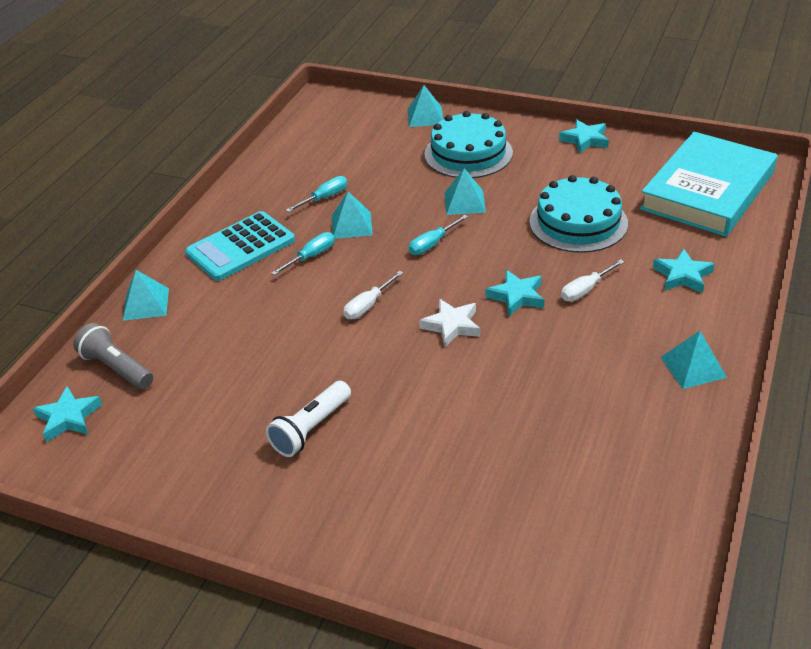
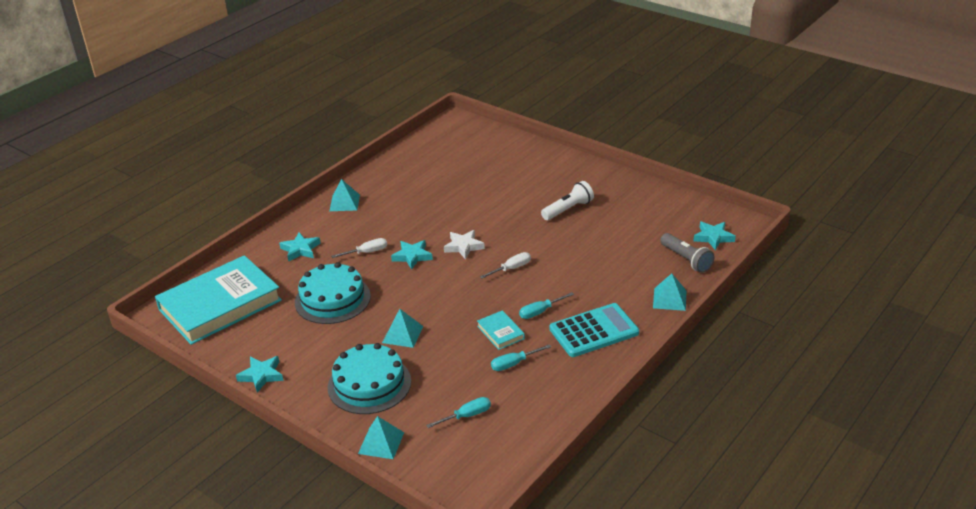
camera: 165 degrees left, 5 degrees down
(351, 225) = (500, 332): turquoise pyramid -> turquoise book
(432, 244) = (447, 303): turquoise screwdriver -> turquoise screwdriver (467, 415)

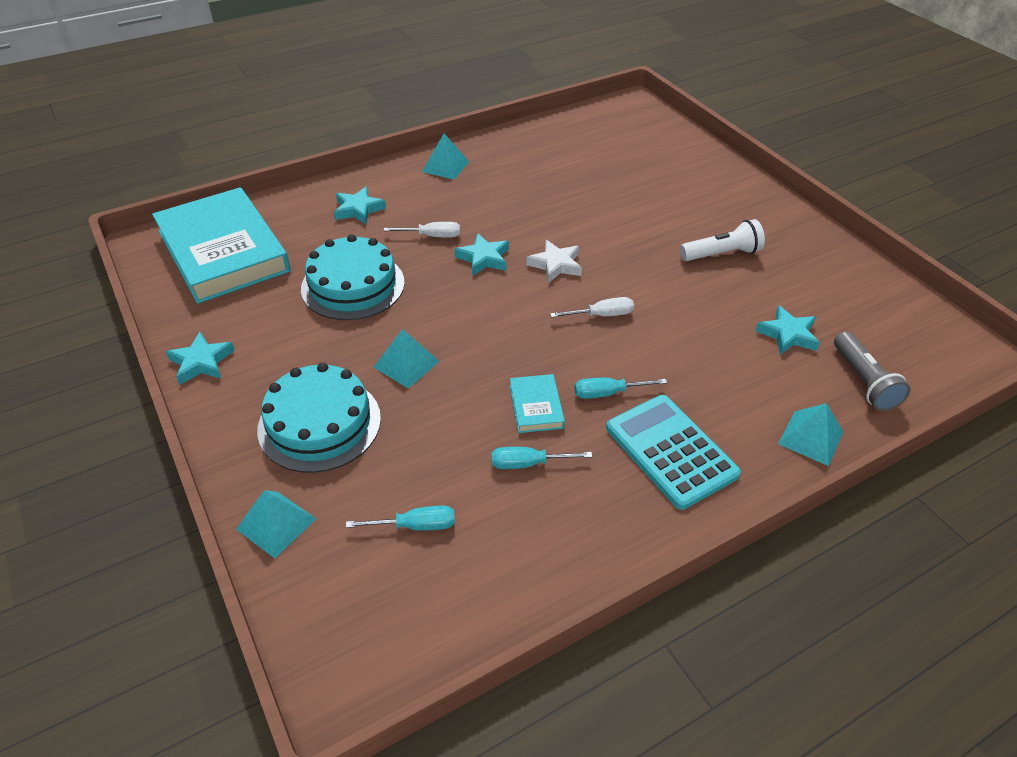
camera: 20 degrees right, 10 degrees up
(220, 305) = (223, 251): turquoise book -> turquoise book turned 75 degrees clockwise
(594, 331) = (670, 451): turquoise calculator -> turquoise calculator turned 120 degrees counterclockwise
(713, 237) = (920, 358): turquoise star -> turquoise star (788, 334)

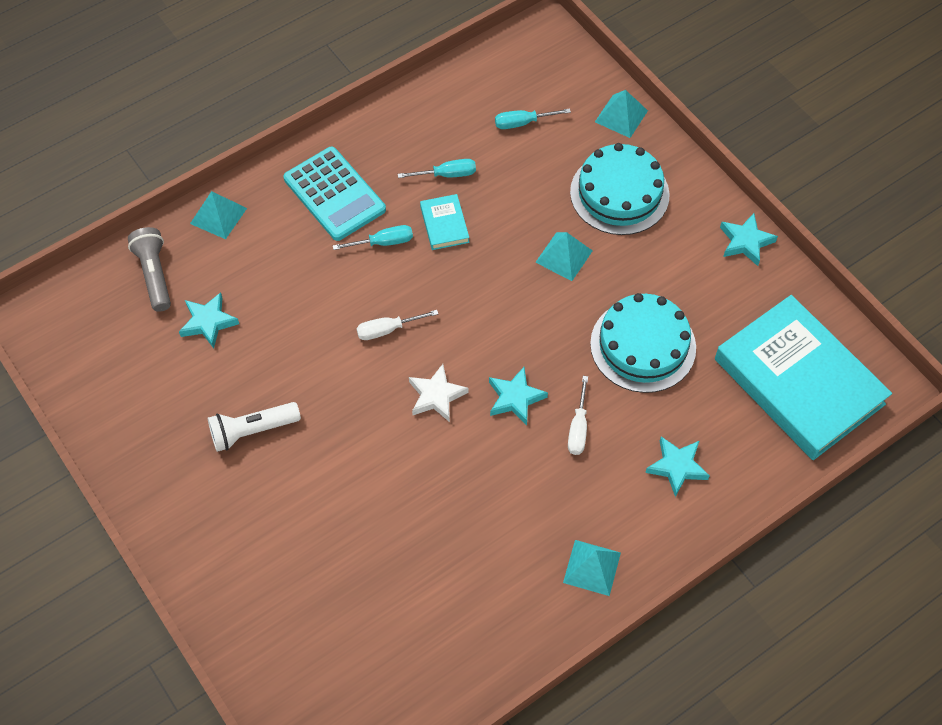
camera: 175 degrees right, 15 degrees up
(433, 236) = (578, 428): white screwdriver -> white screwdriver turned 75 degrees counterclockwise

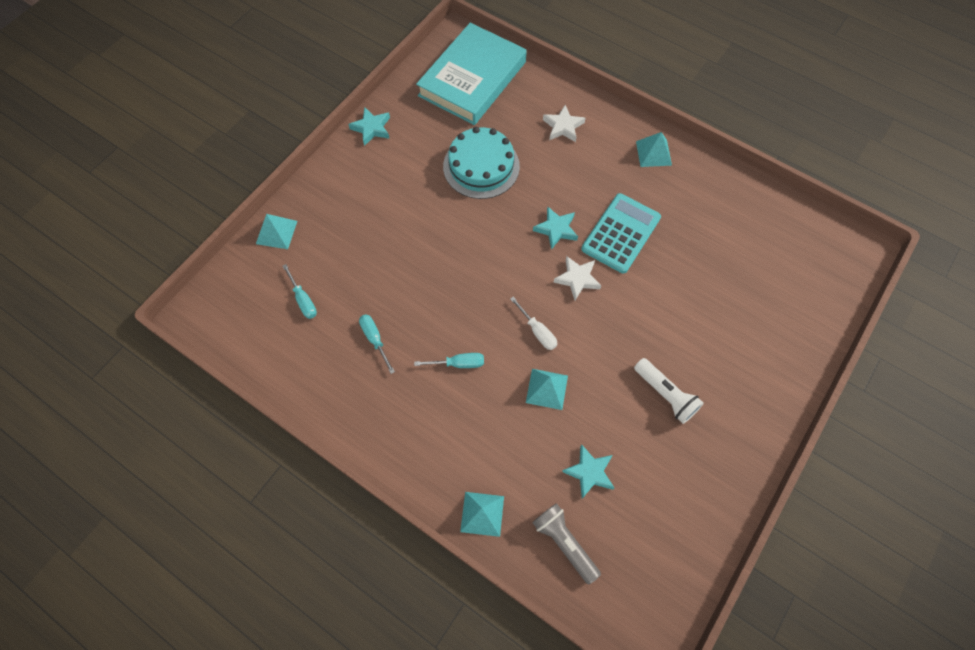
camera: 110 degrees left, 5 degrees up
(154, 275) = (564, 543): grey flashlight -> grey flashlight turned 90 degrees clockwise
(334, 194) = (424, 421): turquoise calculator -> turquoise calculator (620, 233)
(384, 242) = (459, 363): turquoise screwdriver -> turquoise screwdriver turned 120 degrees clockwise
(444, 224) = (425, 324): turquoise book -> none
(564, 256) = (425, 233): turquoise pyramid -> turquoise pyramid (547, 389)
(578, 428) = (561, 186): white screwdriver -> none
(619, 193) = (354, 213): turquoise cake -> none
(677, 467) = (563, 126): turquoise star -> white star

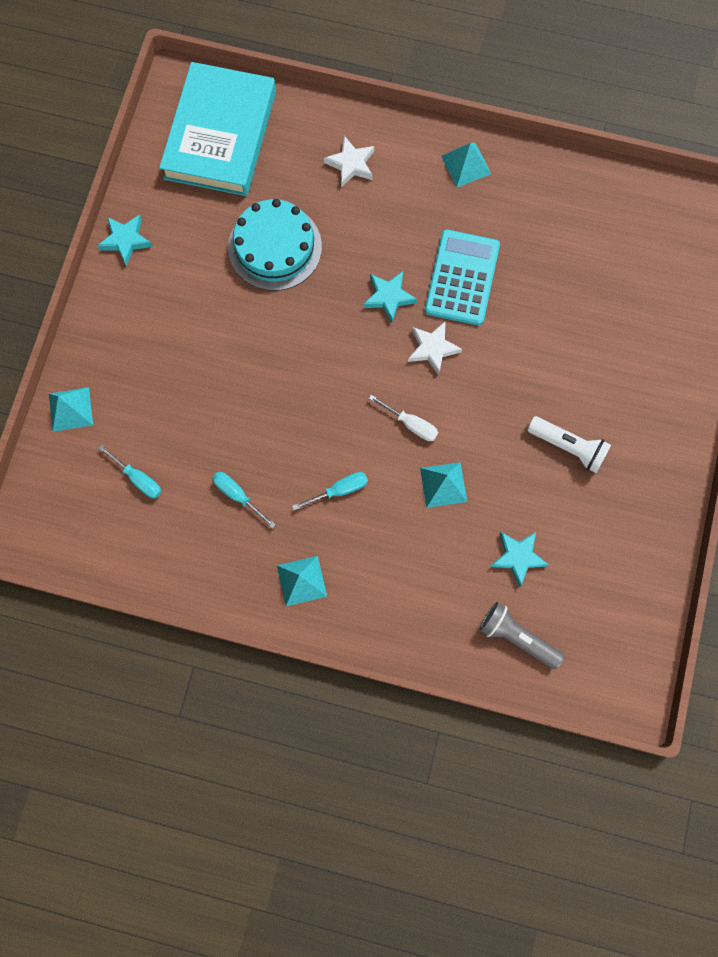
camera: 20 degrees left, 10 degrees up
(482, 514) = (424, 639): turquoise pyramid -> turquoise pyramid (301, 580)

